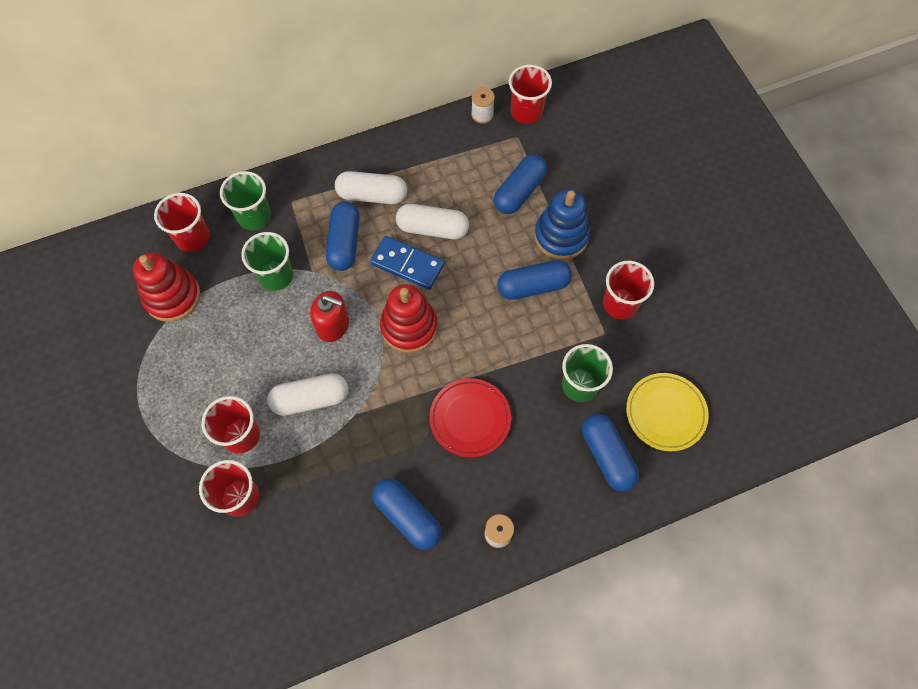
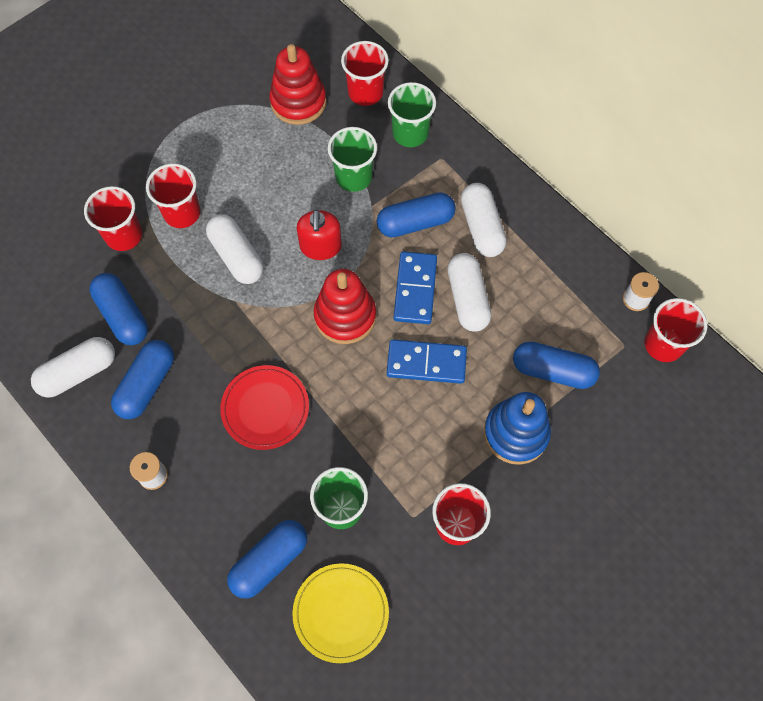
camera: 70 degrees right, 0 degrees up
(370, 578) = (78, 373): none -> white capsule
(477, 279) = (426, 363): none -> blue domino
(533, 286) = (441, 423): blue capsule -> blue capsule (123, 315)

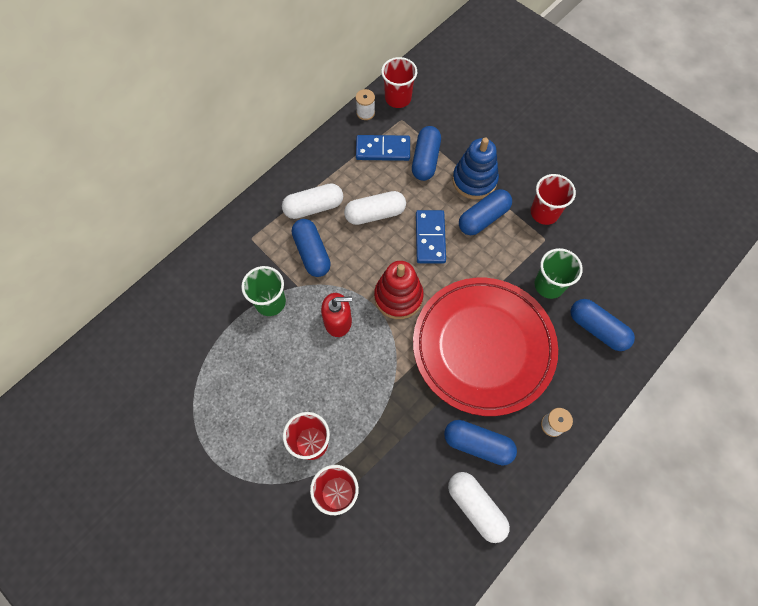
camera: 95 degrees left, 0 degrees up
(123, 315) = (417, 478): blue capsule -> blue capsule (483, 218)
(237, 256) = (351, 388): white capsule -> none
(265, 408) = (483, 347): red plate -> red plate, size x2.07
(298, 102) = (192, 356): red stacking toy -> none
(341, 613) = (620, 278): yellow plate -> none
(365, 92) = (183, 300): red cup -> none
(410, 133) = (227, 262): green cup -> none
(415, 289) = (370, 249): blue domino -> blue domino (383, 150)

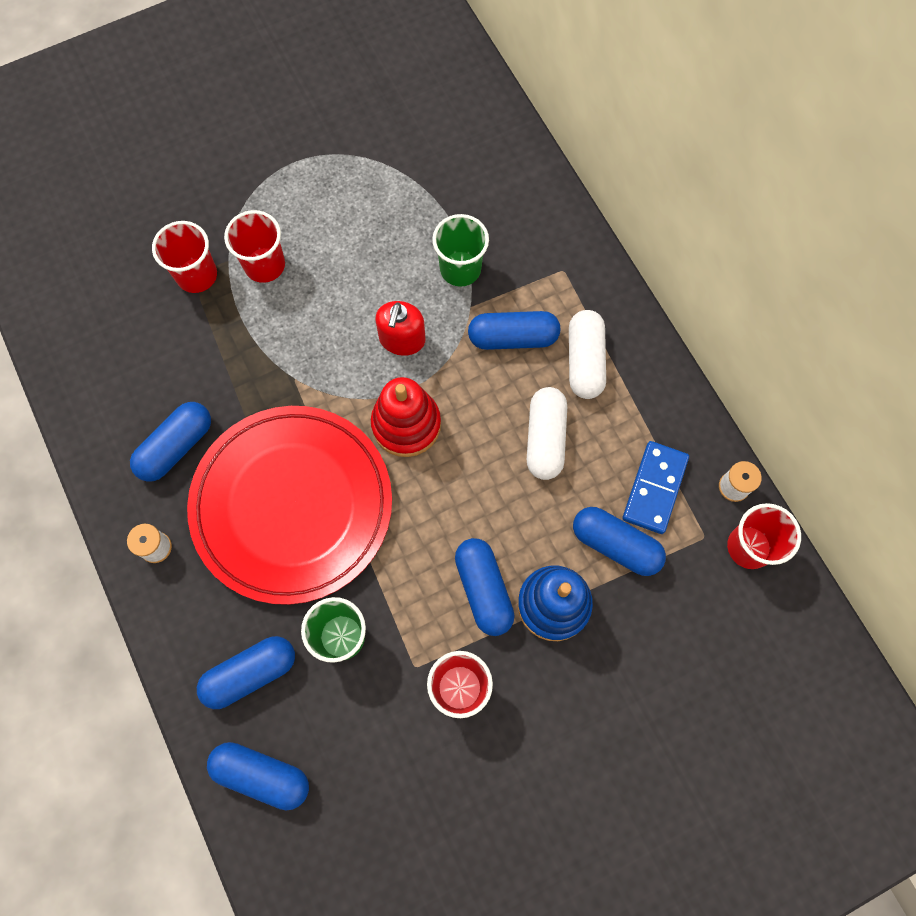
camera: 110 degrees right, 5 degrees up
(430, 238) = (479, 500): blue domino -> none
(476, 507) = (109, 415): white capsule -> none
(647, 299) = (262, 775): none -> blue capsule

